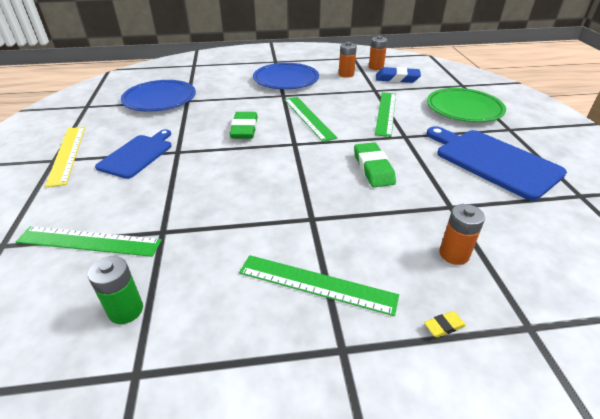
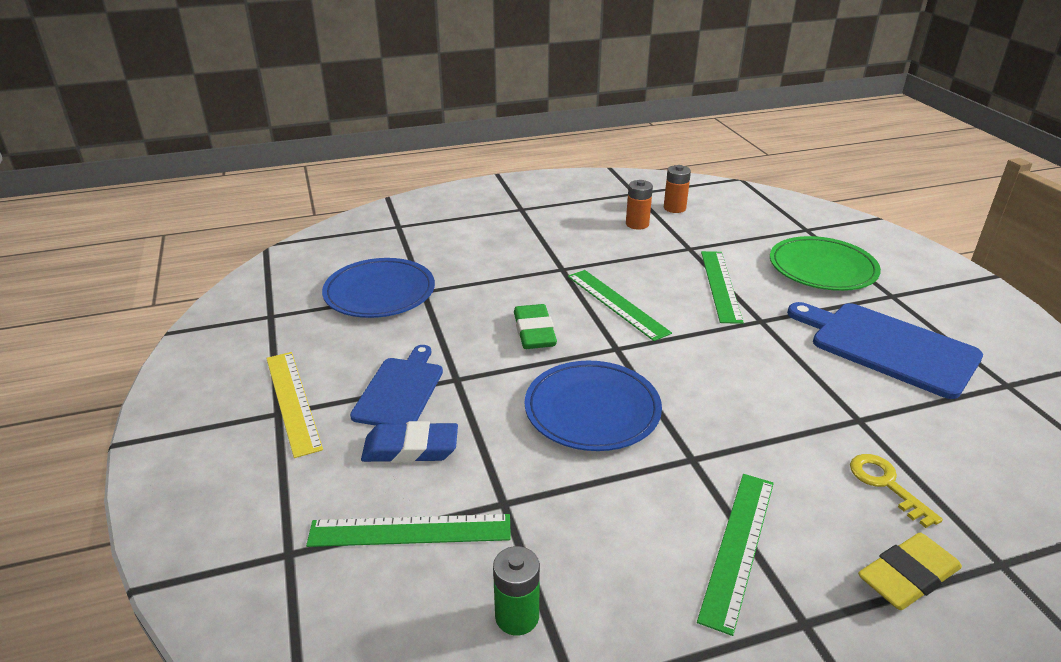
camera: 10 degrees left, 5 degrees down
(286, 79) = (553, 241): blue plate -> blue plate (592, 410)
(316, 284) = (738, 547): green ruler -> green ruler turned 75 degrees counterclockwise
(373, 168) = (739, 375): green eraser -> none
(397, 78) = (712, 225): blue eraser -> blue eraser (410, 448)
(444, 326) = (907, 577): yellow eraser -> yellow eraser, size x2.25
(454, 254) = (886, 484): orange battery -> yellow key

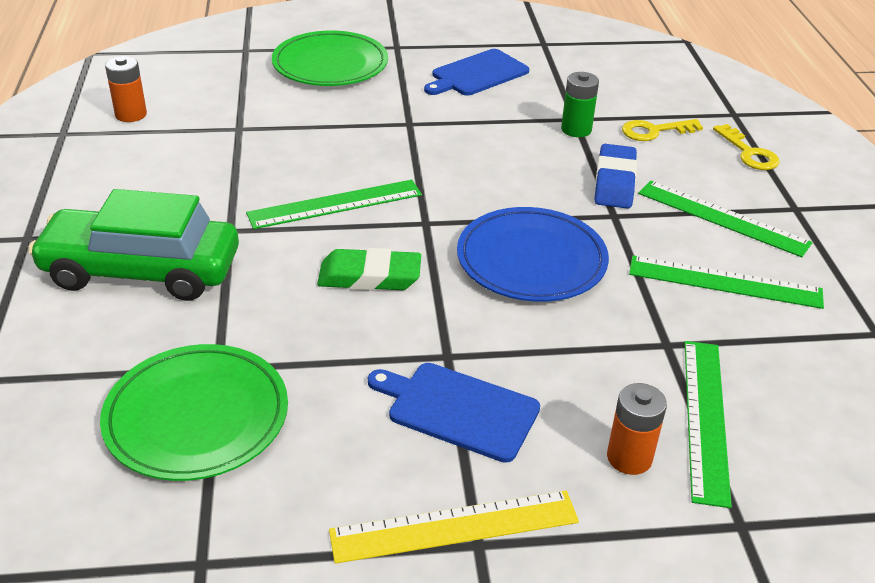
camera: 80 degrees left, 5 degrees up
(379, 293) = (197, 417): blue plate -> green plate
(410, 448) = (574, 408): blue eraser -> blue eraser (614, 182)
(506, 248) = (142, 270): none -> green car
(517, 616) = (807, 355): green battery -> green battery (576, 129)
(637, 224) = (152, 150): orange battery -> orange battery (629, 457)
(721, 285) = (332, 128): green ruler -> green ruler (725, 282)
(887, 347) = (477, 74): blue cutting board -> blue cutting board, size x0.65
(907, 577) = (749, 153): yellow eraser -> yellow key

